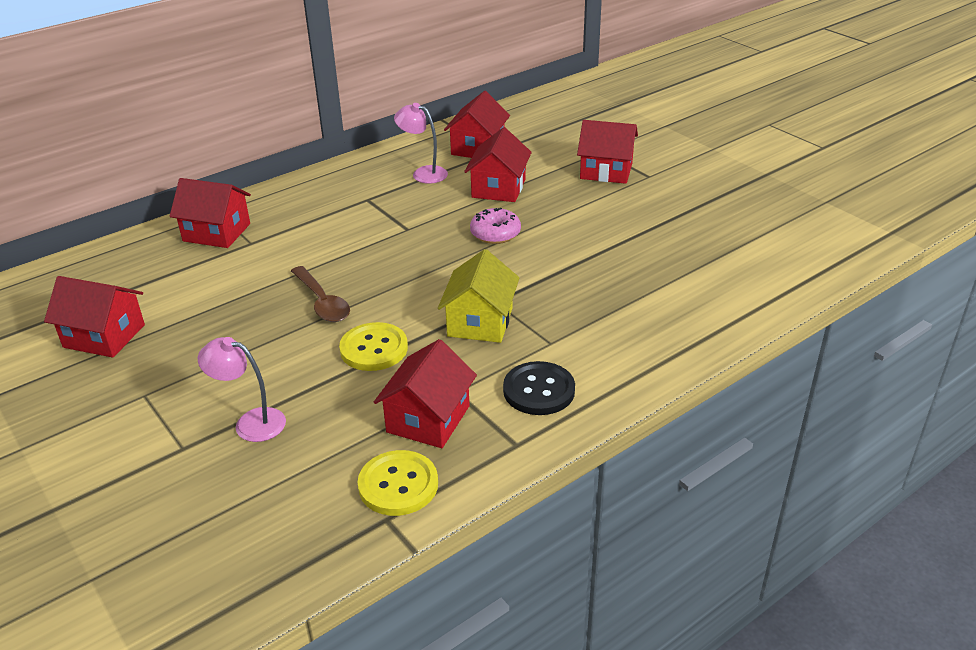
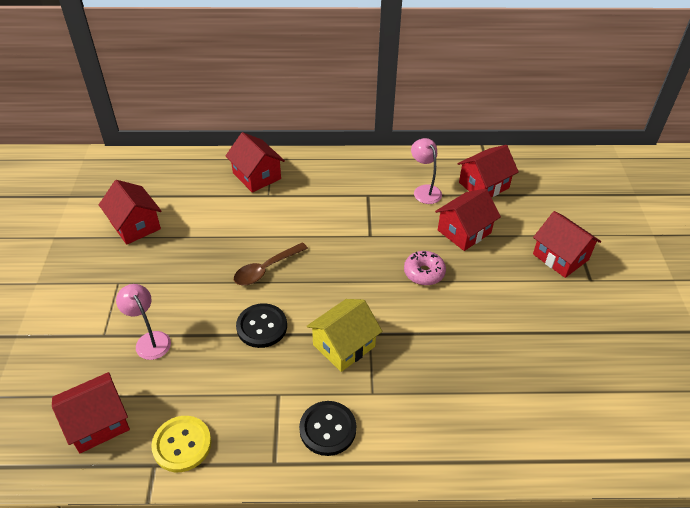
camera: 35 degrees right, 10 degrees up
(322, 302) = (266, 269): brown spoon -> brown spoon turned 45 degrees clockwise
(374, 349) = (262, 326): yellow button -> black button
(428, 419) = (242, 405): red house -> red house (98, 423)

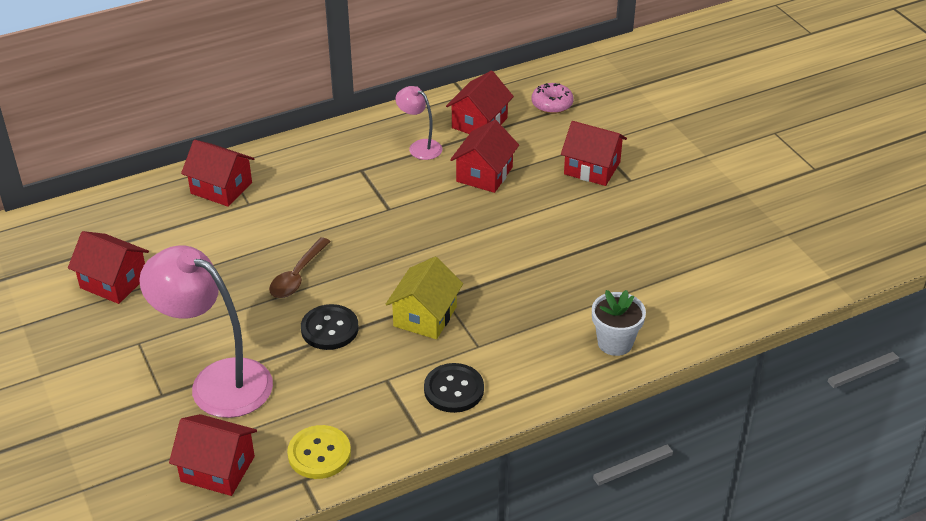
camera: 25 degrees left, 5 degrees down
(98, 423) = (217, 469): red house -> red house turned 75 degrees clockwise
(150, 340) = (217, 381): pink lamp -> pink lamp, size x2.00
(424, 273) = (466, 225): pink donut -> pink donut (552, 104)
(498, 441) = (615, 343): none -> white flower pot

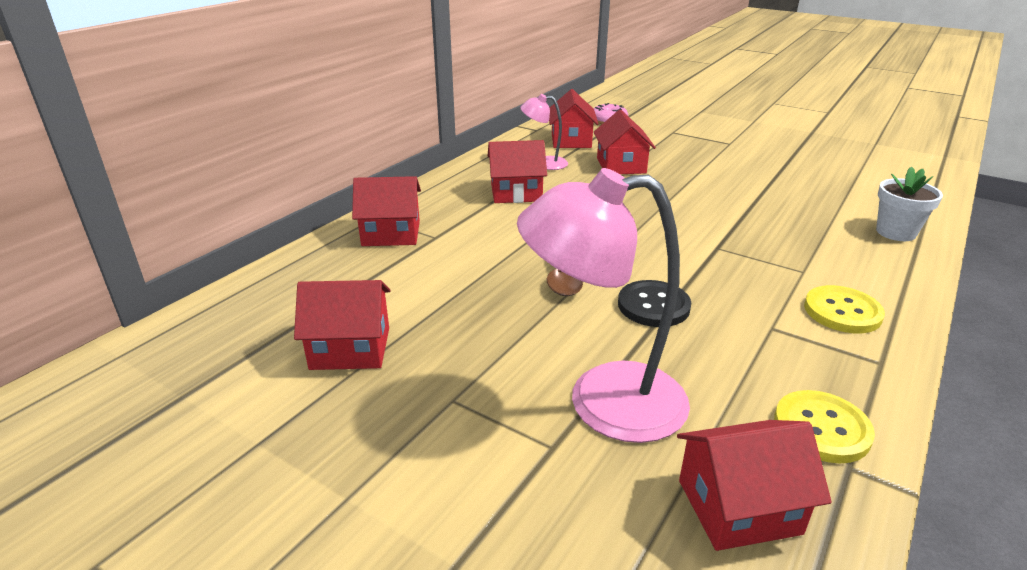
camera: 30 degrees left, 10 degrees down
(425, 316) = (724, 266): yellow house -> none
(454, 389) = (842, 311): black button -> yellow button
(592, 168) = (693, 144): red house -> red house (516, 193)

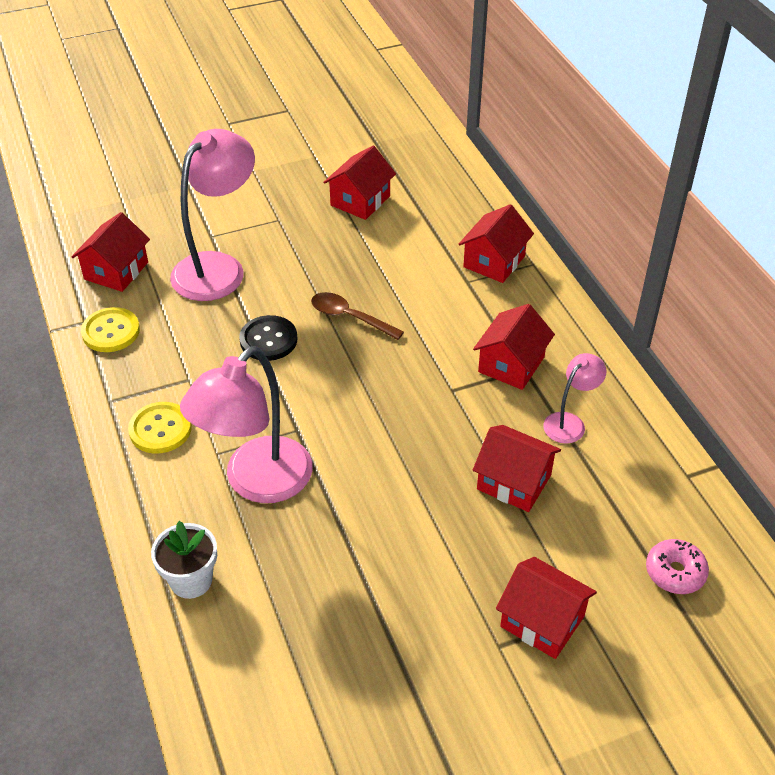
camera: 125 degrees right, 15 degrees up
(571, 141) = (624, 485): red house -> red house (542, 621)
(788, 242) = (257, 482): none -> pink lamp

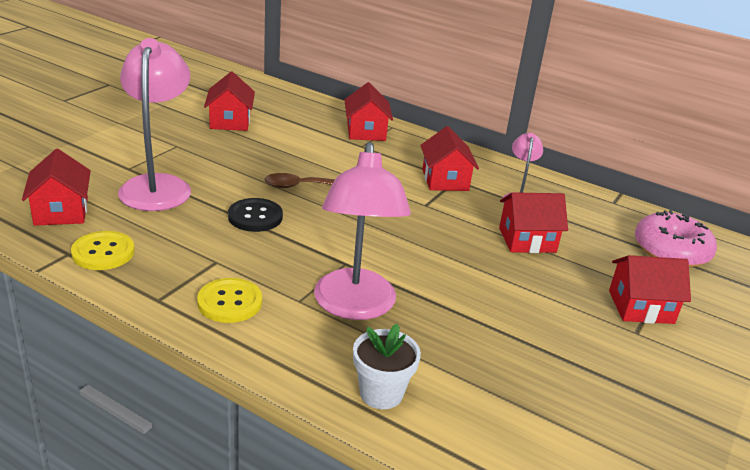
camera: 40 degrees left, 15 degrees down
(675, 572) = (671, 251): pink donut -> pink donut, size x1.66

